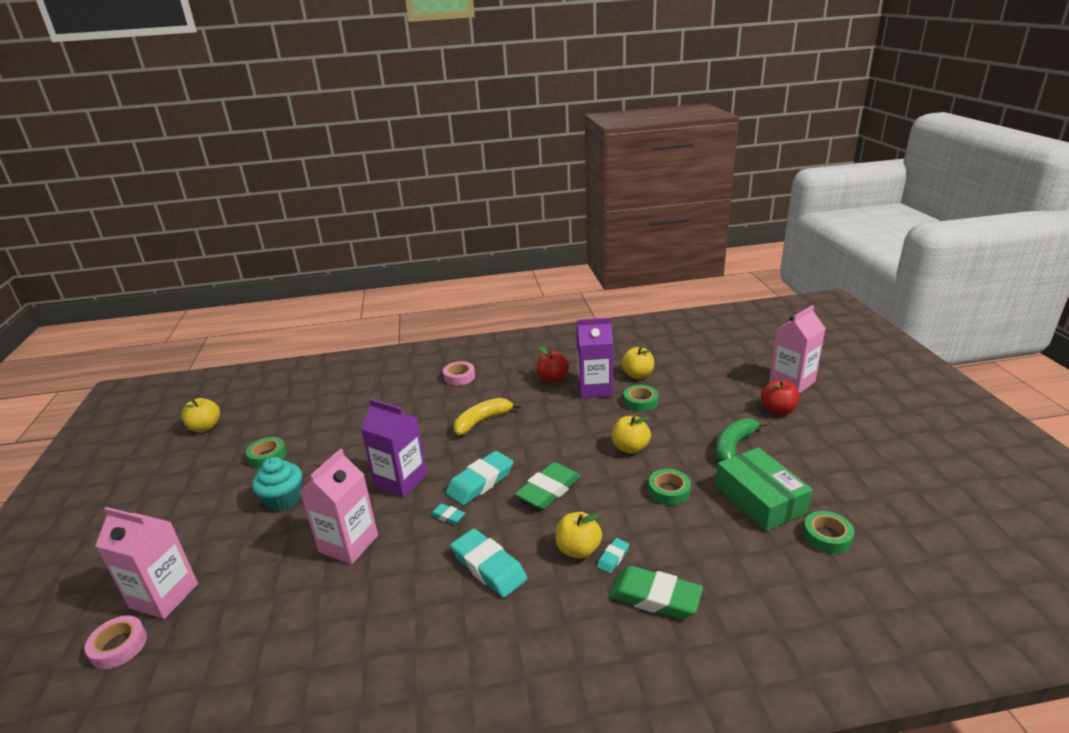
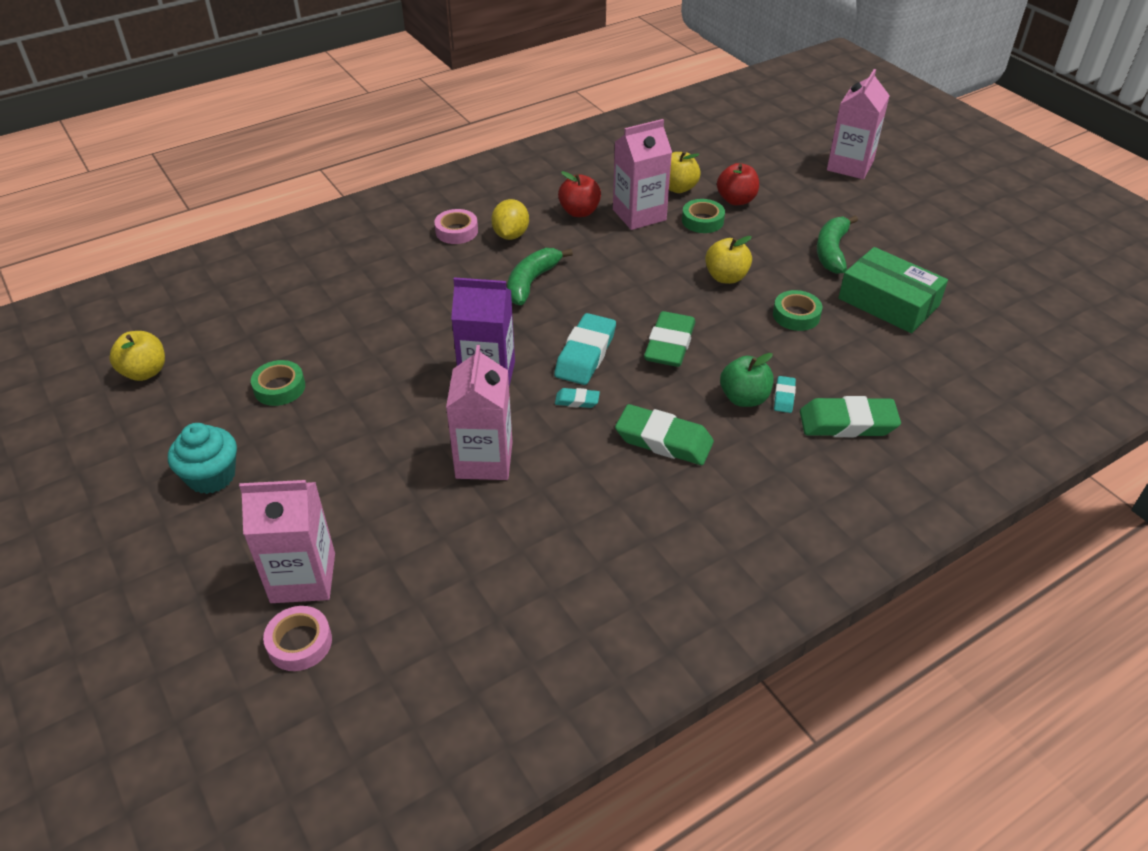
camera: 25 degrees left, 15 degrees up
(283, 499) = (354, 433): turquoise cupcake -> turquoise cupcake (211, 476)
(482, 421) = (532, 282): yellow banana -> green banana
(488, 567) = (663, 440): turquoise eraser -> green eraser
(493, 386) = (511, 235): none -> yellow lemon
(578, 549) = (744, 398): yellow apple -> green apple
(594, 389) = (639, 215): purple carton -> pink carton
(777, 410) = (853, 202): red apple -> red apple (736, 200)
(826, 536) = (967, 324): green tape -> none

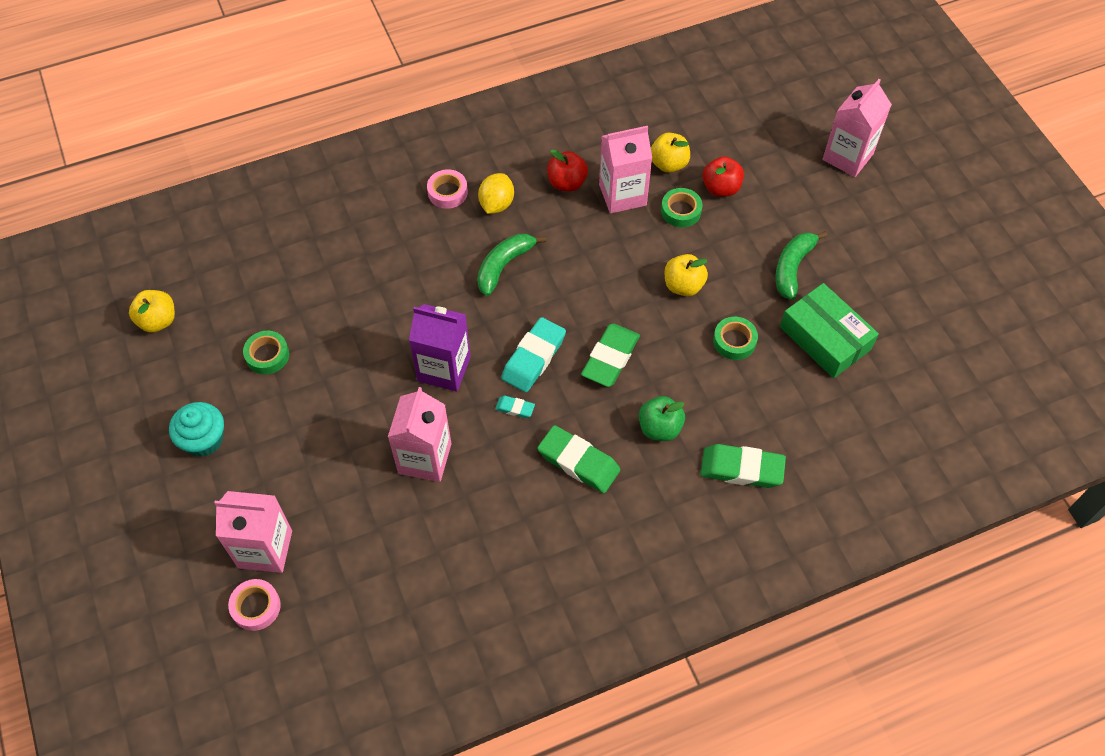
camera: 10 degrees right, 15 degrees up
(784, 397) = (695, 432): turquoise eraser -> none

